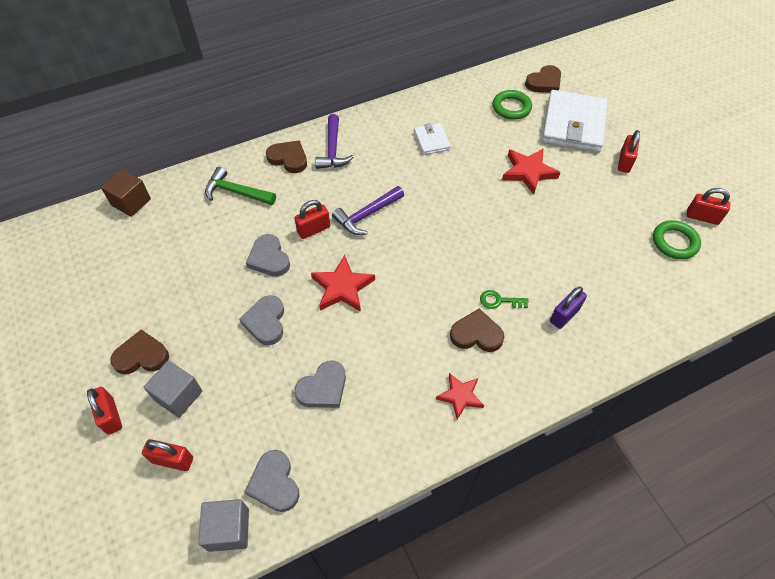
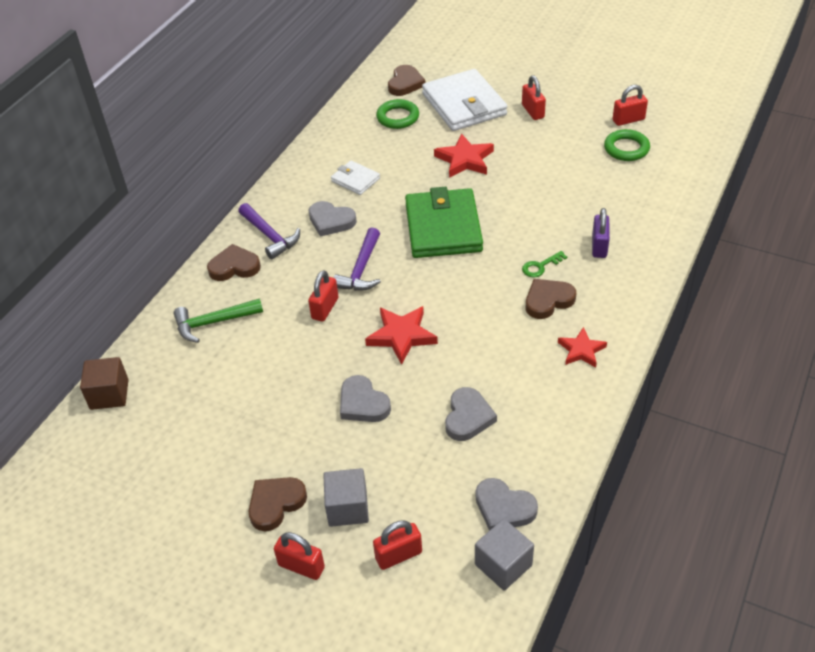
camera: 35 degrees left, 10 degrees down
(269, 258) = (309, 355): grey heart -> grey heart (331, 221)
(457, 219) = (443, 227): none -> green wallet

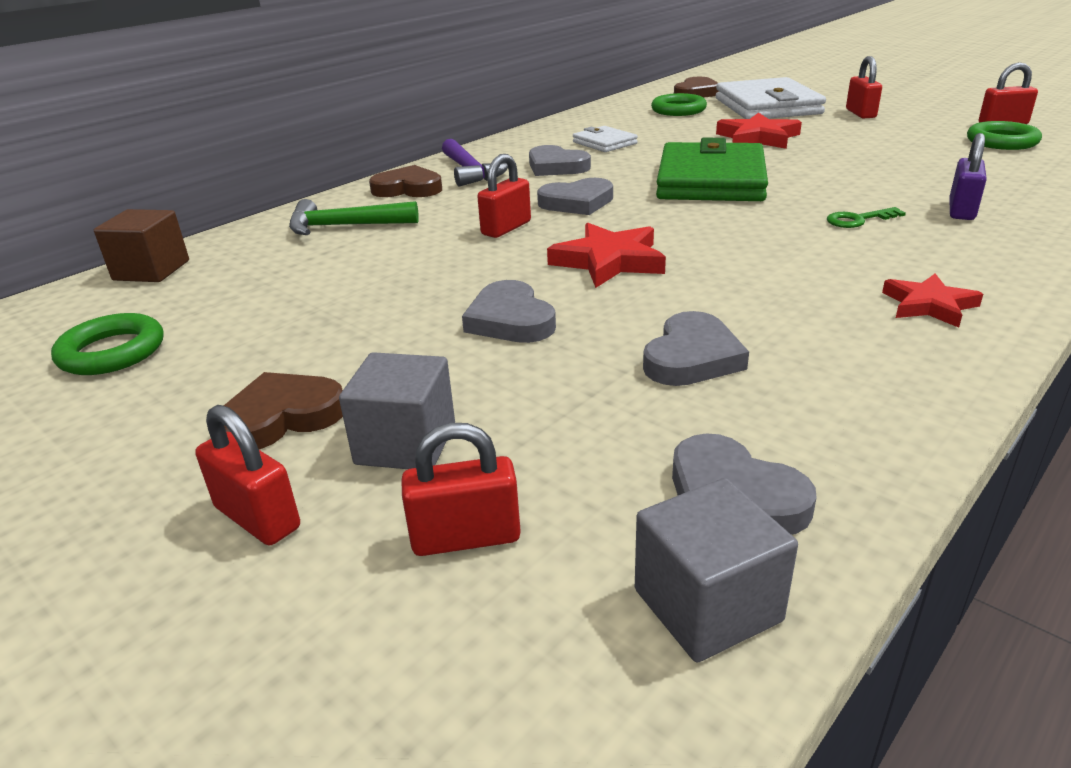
camera: 15 degrees right, 15 degrees down
(144, 475) = (112, 352): none -> green ring
(361, 269) = (577, 202): purple hammer -> grey heart
(548, 300) = (868, 250): brown heart -> none

